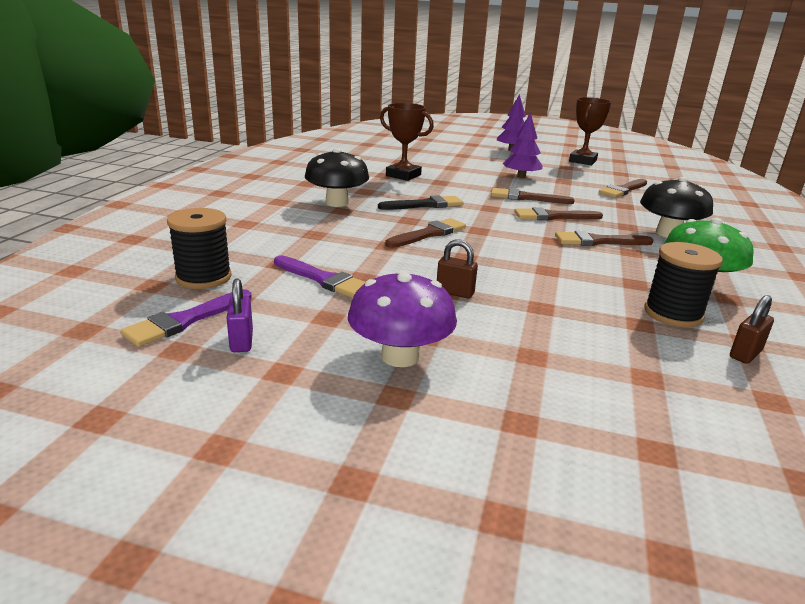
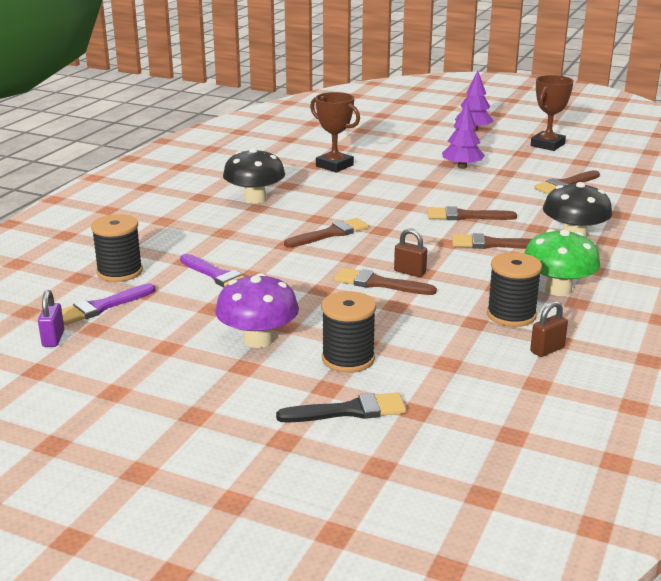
camera: 10 degrees right, 0 degrees up
(241, 341) = (141, 324): purple padlock -> purple padlock (53, 339)
(425, 205) = (341, 202): black brush -> black brush (348, 411)
(455, 292) = (326, 291): brown padlock -> brown padlock (410, 272)
(524, 377) = (348, 359): none -> black spool
(526, 198) = (451, 194): brown brush -> brown brush (379, 283)

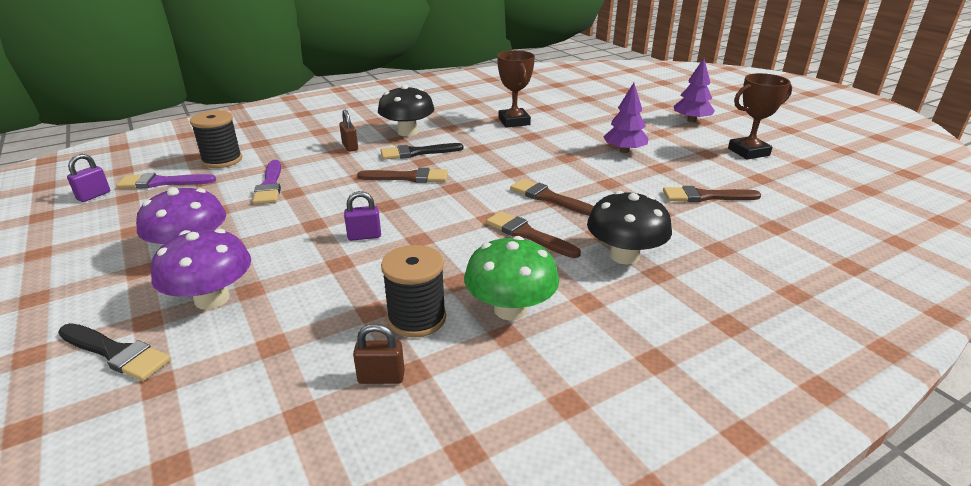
camera: 35 degrees right, 5 degrees up
(298, 213) = (417, 152): none -> black brush
(348, 359) = (212, 299): black spool -> purple mushroom
(379, 283) = (364, 236): brown brush -> purple padlock
(410, 272) = (407, 235): brown padlock -> brown padlock (350, 147)

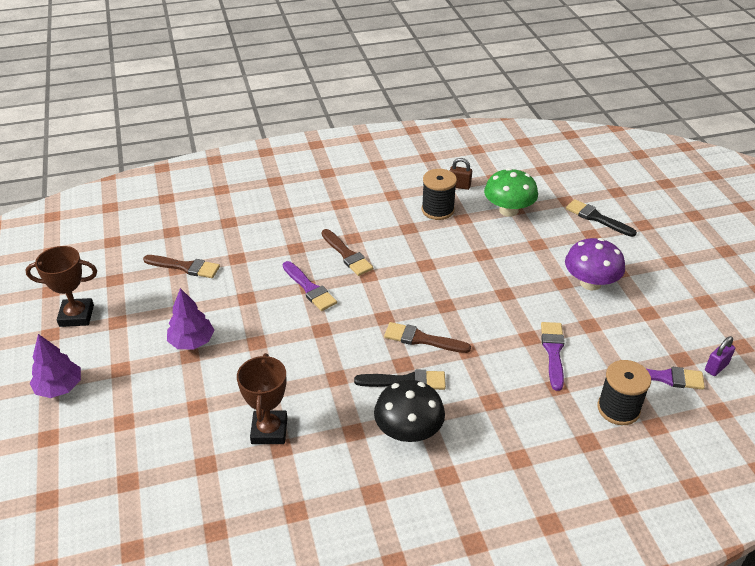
camera: 165 degrees left, 10 degrees up
(212, 299) = (559, 241): purple mushroom -> none
(350, 147) = (479, 409): brown padlock -> none
(364, 236) = (465, 274): purple padlock -> none
(510, 309) = (384, 206): green mushroom -> green mushroom (508, 210)
(549, 198) = (309, 288): brown brush -> purple brush
(624, 256) = (294, 227): black mushroom -> none

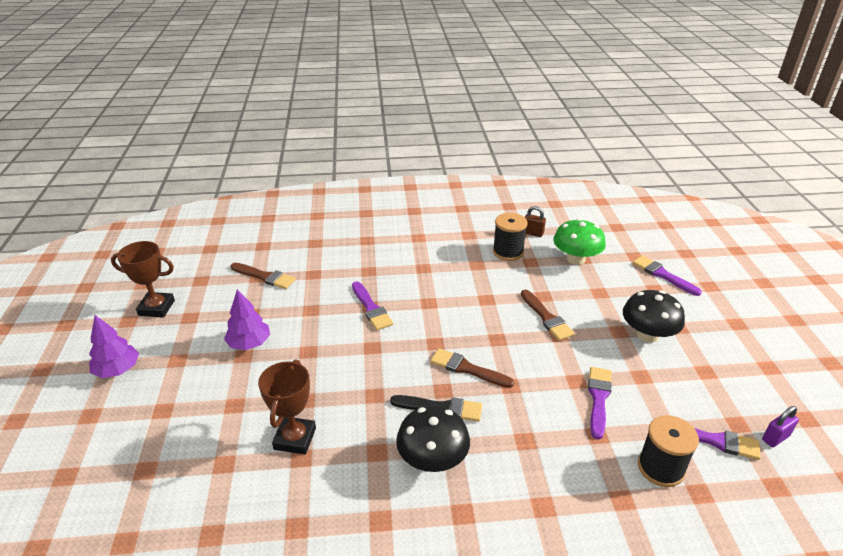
camera: 10 degrees right, 5 degrees down
(347, 255) = (414, 282): brown brush -> brown brush (546, 317)
(590, 283) = (647, 335): purple mushroom -> black mushroom
(597, 218) = (663, 275): black brush -> purple brush

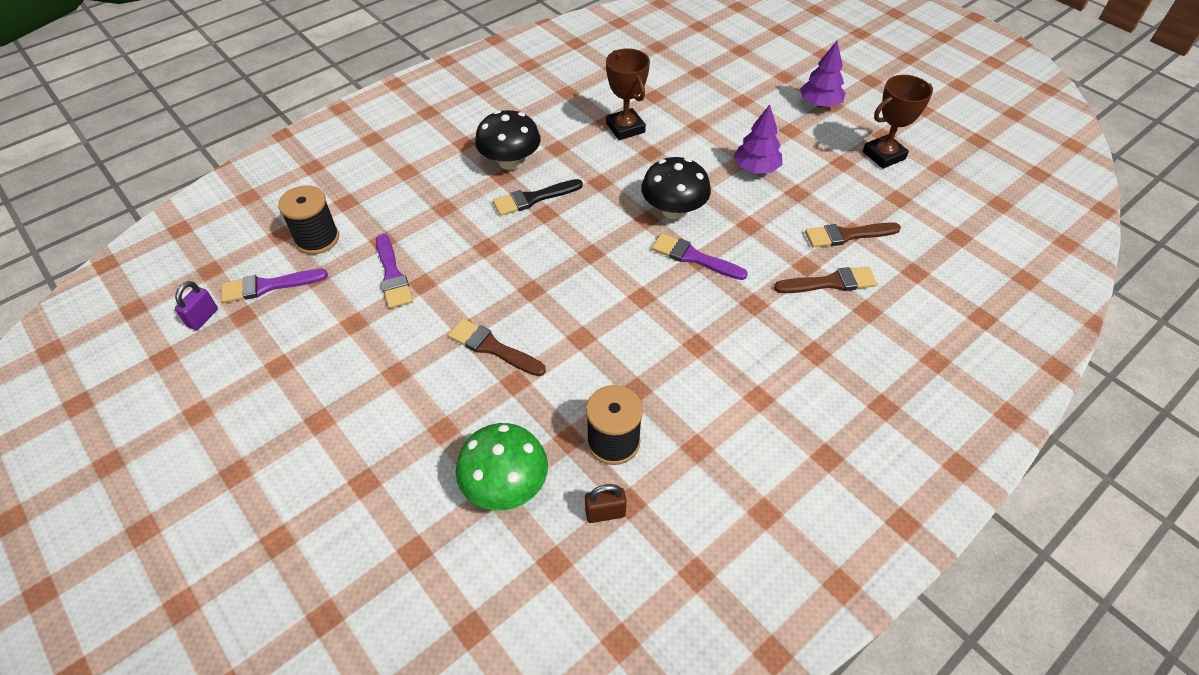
camera: 145 degrees right, 15 degrees up
(467, 369) = (538, 243): brown brush -> brown brush (830, 283)
(647, 335) = (358, 386): black mushroom -> black mushroom (673, 210)
(663, 275) = (357, 525): purple brush -> none

